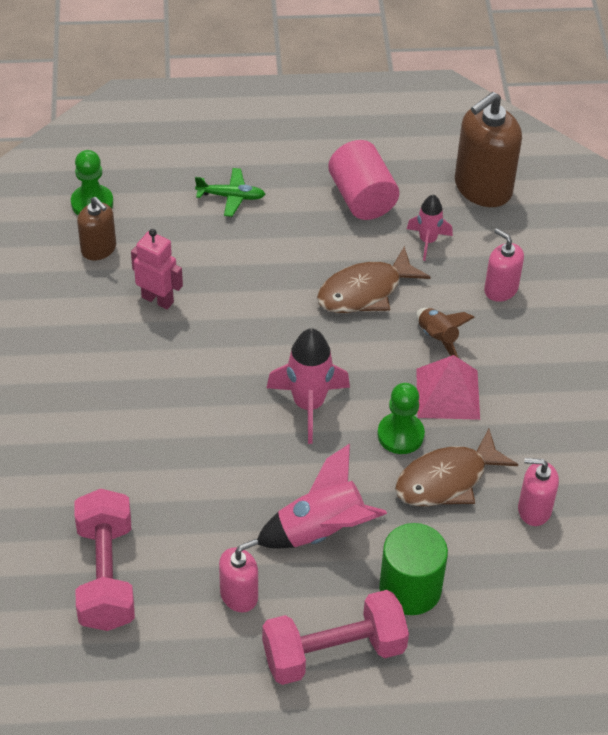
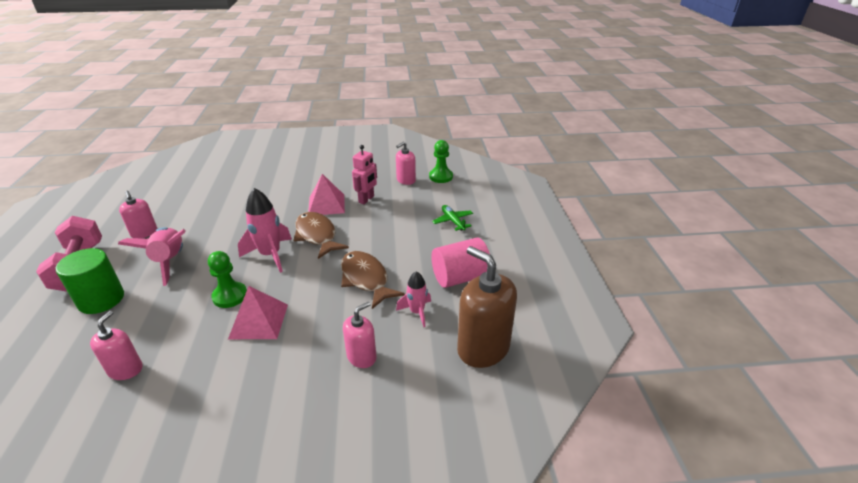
camera: 90 degrees right, 15 degrees down
(98, 249) = (406, 180): brown soap dispenser -> pink soap dispenser
(106, 575) = (184, 193): pink dumbbell -> none
(169, 351) = (326, 205): none -> pink pyramid
(231, 196) = (453, 221): green plane -> green plane turned 150 degrees clockwise
(438, 338) = (314, 316): brown rocket -> none
(447, 479) = (180, 319): brown fish -> brown fish (317, 235)

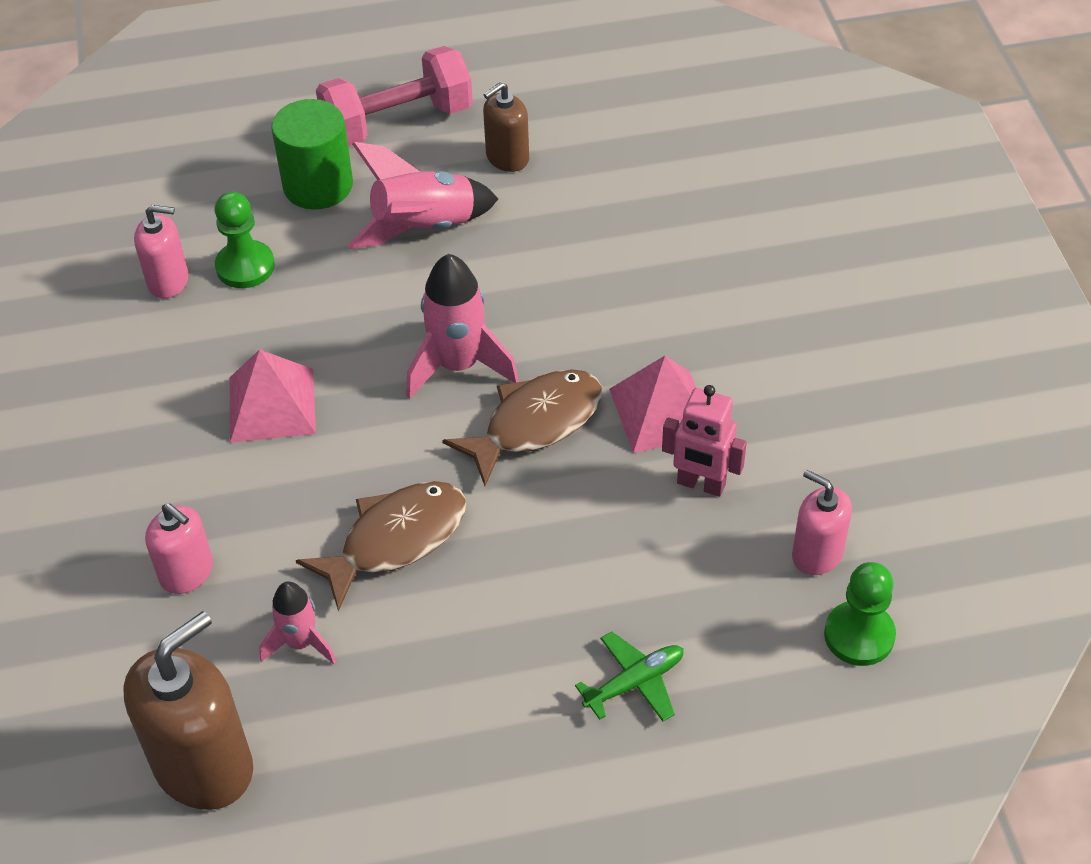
camera: 85 degrees right, 15 degrees up
(144, 233) = (507, 158): pink soap dispenser -> brown soap dispenser
(230, 296) = (334, 344): green pawn -> green pawn (245, 266)
(460, 277) = (413, 713): pink cylinder -> none

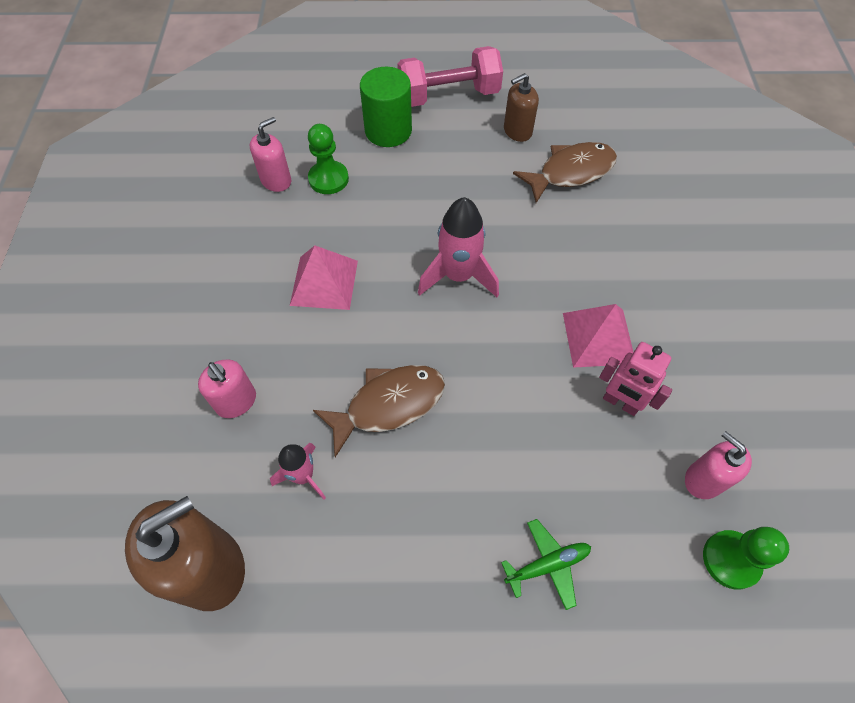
camera: 10 degrees right, 10 degrees up
(168, 281) = (276, 180): pink soap dispenser -> pink soap dispenser turned 60 degrees counterclockwise
(423, 228) = (452, 171): pink rocket -> none
(535, 424) = (505, 331): brown fish -> brown fish (571, 172)

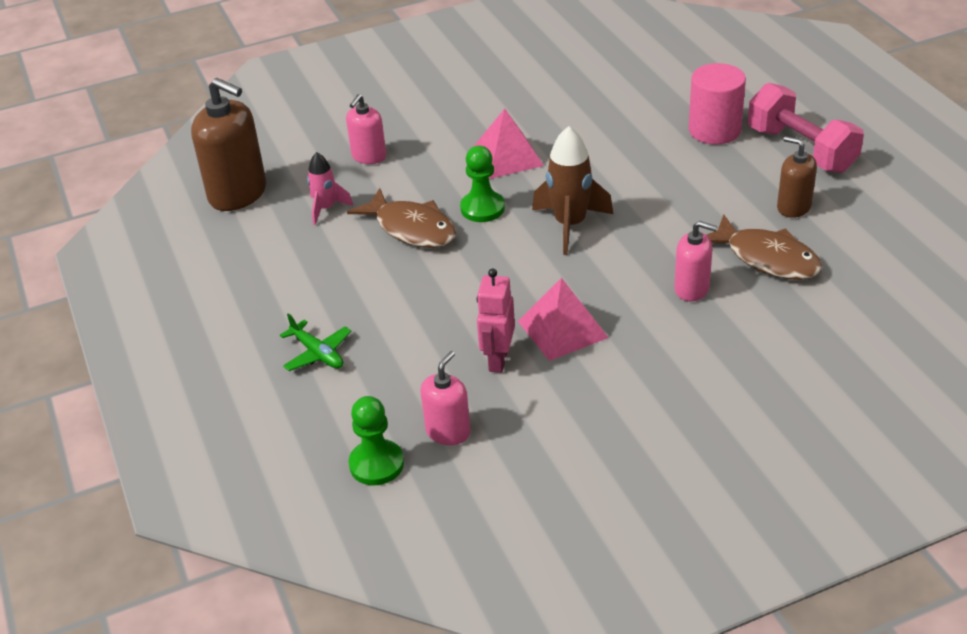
camera: 70 degrees right, 20 degrees down
(276, 180) = (596, 94): pink soap dispenser -> pink soap dispenser (692, 289)
(328, 179) = (623, 119): green pawn -> green pawn (482, 208)
(388, 131) = (714, 130): green cylinder -> pink cylinder
(458, 276) = (570, 225): pink rocket -> brown rocket

